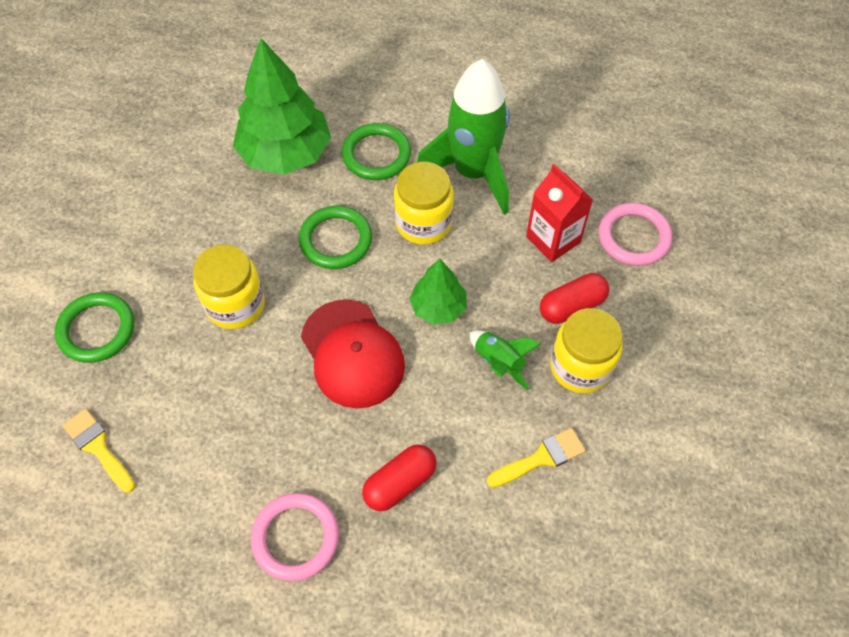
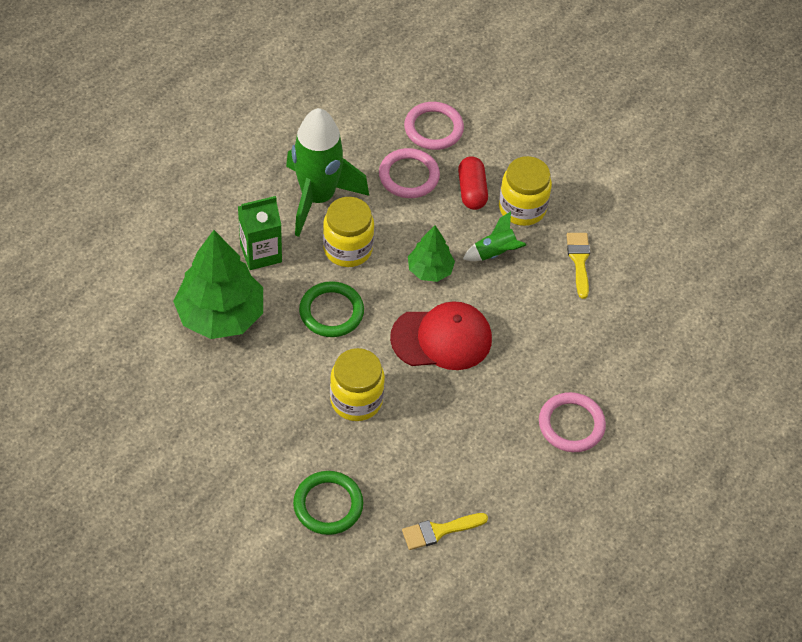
camera: 70 degrees left, 5 degrees down
(376, 155) = (261, 253): green ring -> green carton
(400, 483) = (559, 348): red capsule -> none
(553, 239) = (409, 176): red carton -> pink ring

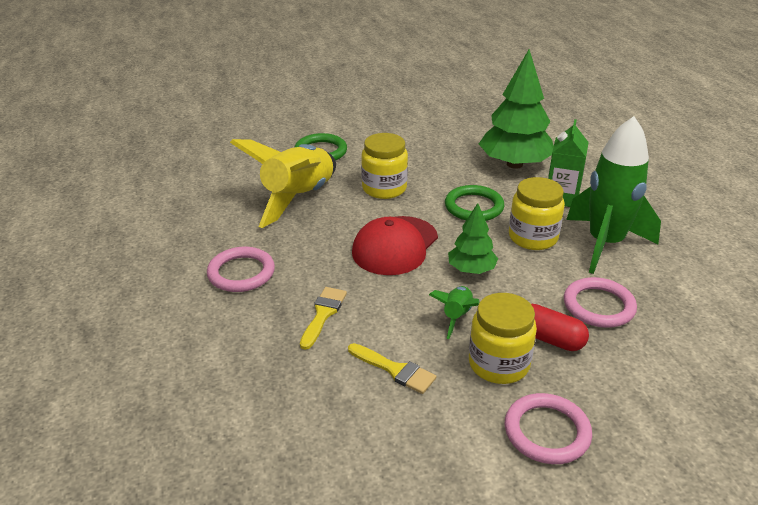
camera: 130 degrees right, 20 degrees down
(432, 461) = (298, 198): none -> yellow rocket
(433, 128) = (661, 353): pink ring -> pink ring (547, 432)
(439, 531) = (247, 181): yellow brush -> yellow brush (323, 314)

